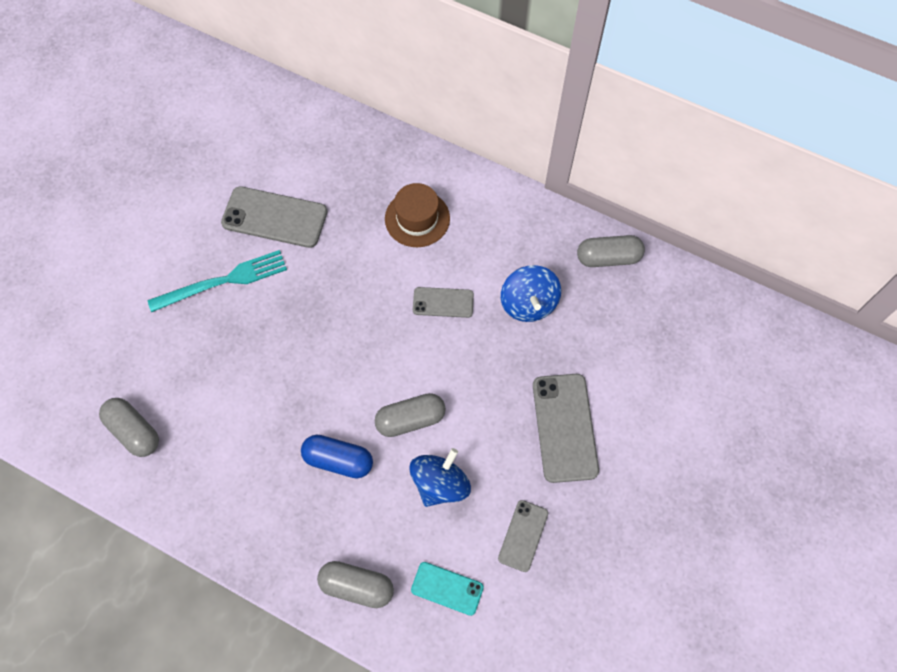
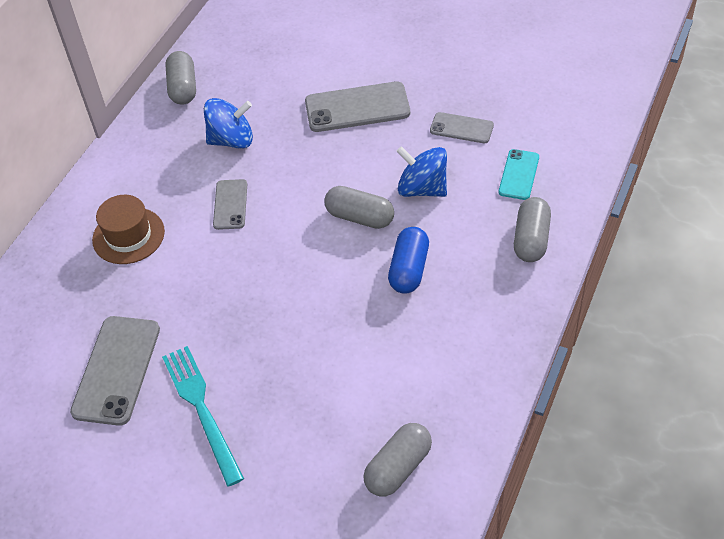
camera: 90 degrees left, 15 degrees down
(410, 419) = (359, 217): grey capsule -> grey capsule turned 45 degrees counterclockwise

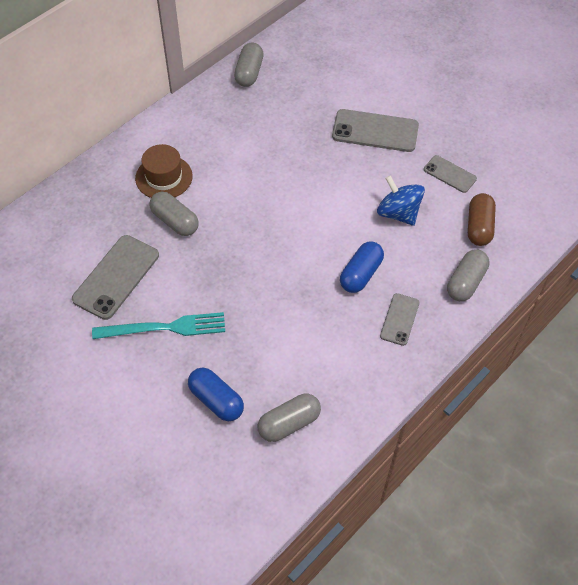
camera: 15 degrees right, 5 degrees up
(201, 409) = (165, 328): turquoise fork -> turquoise fork turned 90 degrees clockwise
(230, 204) = (247, 178): grey phone -> grey phone (399, 319)
(231, 140) = (269, 126): blue spinning top -> none
(300, 472) = (216, 400): none -> blue capsule
(359, 217) = (340, 220): grey capsule -> grey capsule (175, 221)
(519, 175) = (479, 227): turquoise phone -> brown capsule

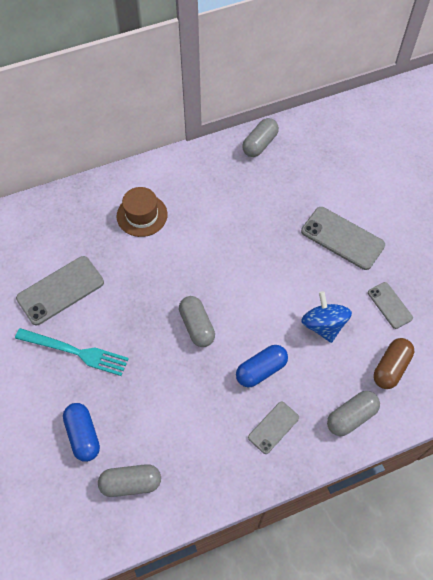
camera: 25 degrees right, 5 degrees up
(175, 221) = (131, 259): grey capsule -> grey capsule (197, 326)

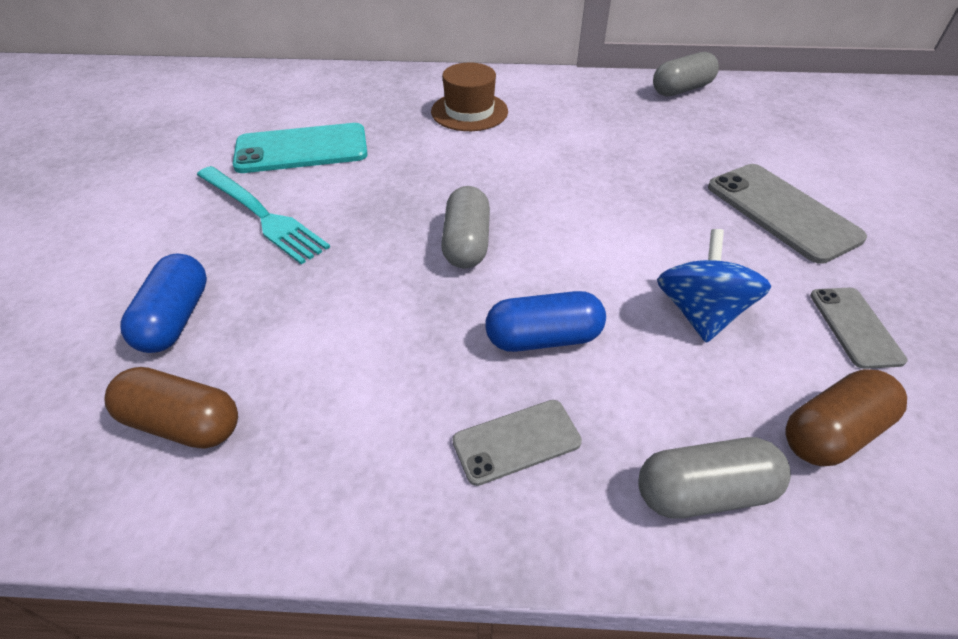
camera: 25 degrees right, 15 degrees down
(60, 290) = (302, 149): grey phone -> turquoise phone
(131, 483) = (183, 423): grey capsule -> brown capsule

